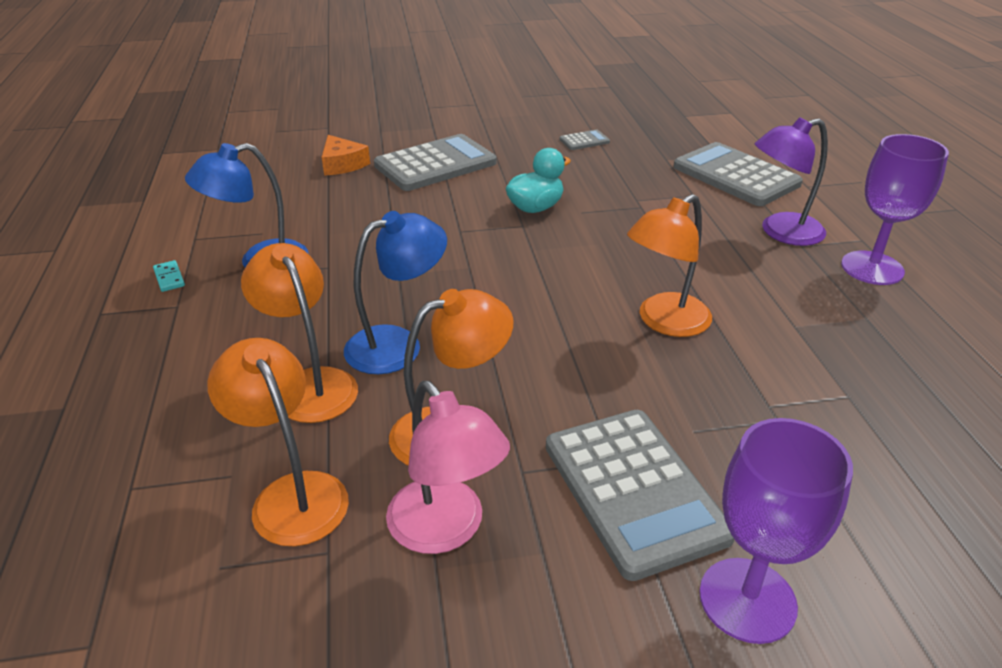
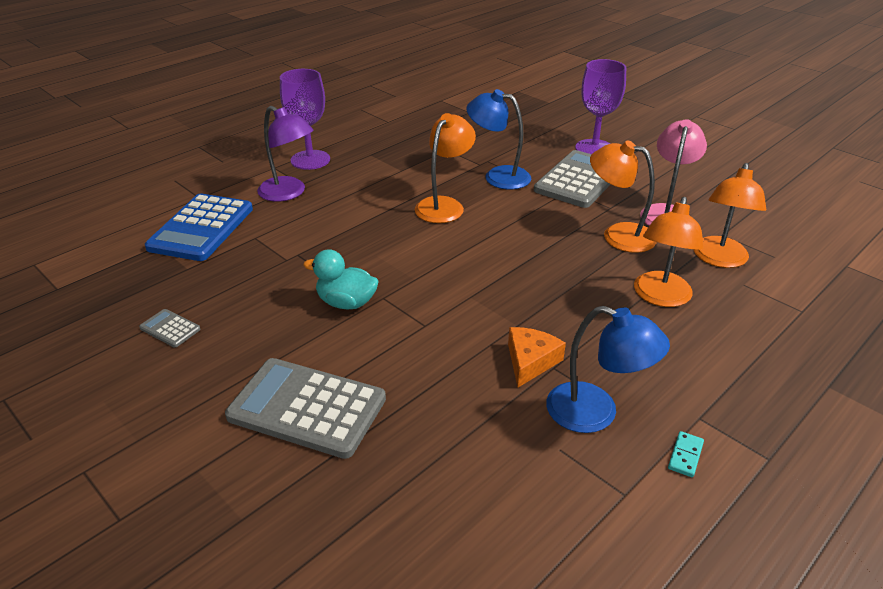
camera: 125 degrees left, 0 degrees up
(342, 164) = (368, 490): orange cheese -> orange cheese (530, 361)
(398, 344) = (585, 284): blue lamp -> blue lamp (498, 176)
(664, 322) = (444, 205): orange lamp -> orange lamp turned 75 degrees counterclockwise
(735, 176) = (201, 228): grey calculator -> blue calculator

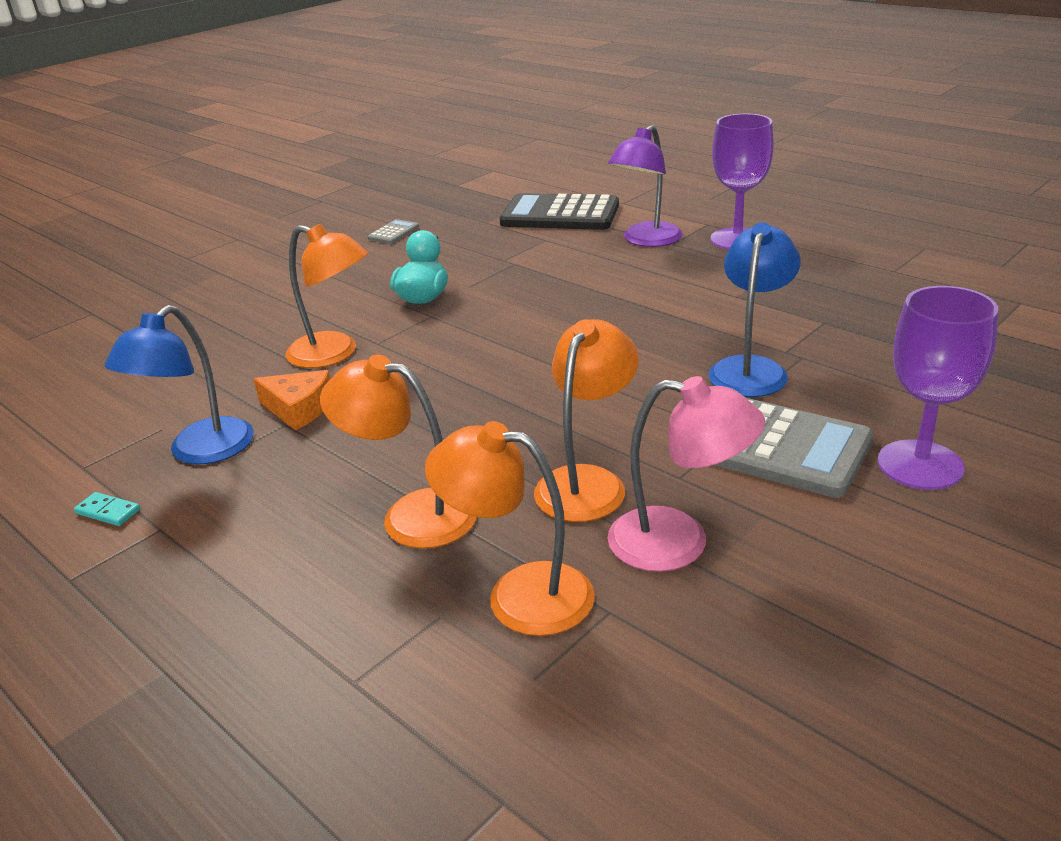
camera: 90 degrees right, 5 degrees down
(201, 228) = (560, 214): blue calculator -> black calculator
(307, 408) = (271, 301): grey calculator -> none
(444, 205) = (644, 333): orange lamp -> orange lamp (334, 354)

